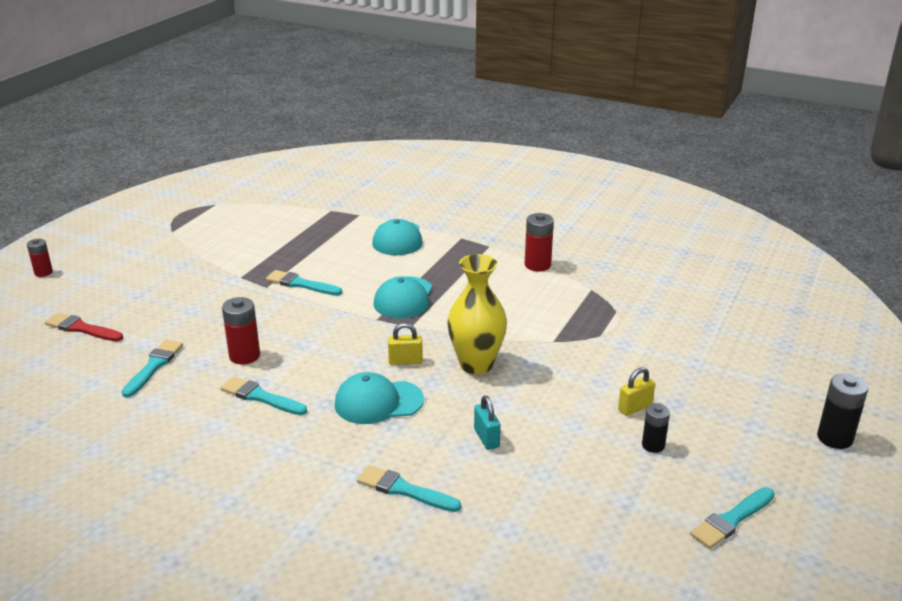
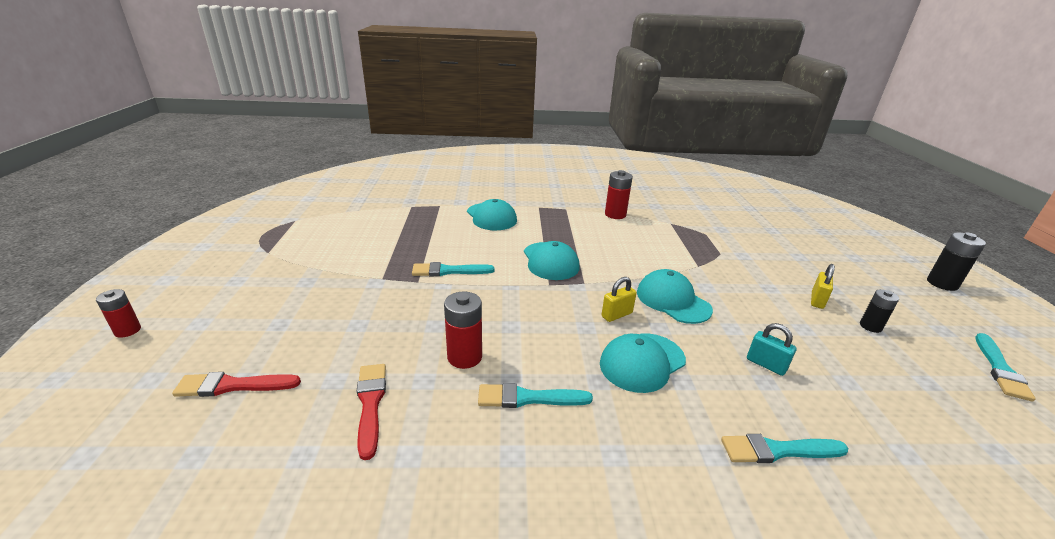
camera: 30 degrees left, 0 degrees up
(154, 366) = (370, 404): turquoise brush -> red brush
(476, 365) = (673, 300): yellow vase -> turquoise cap

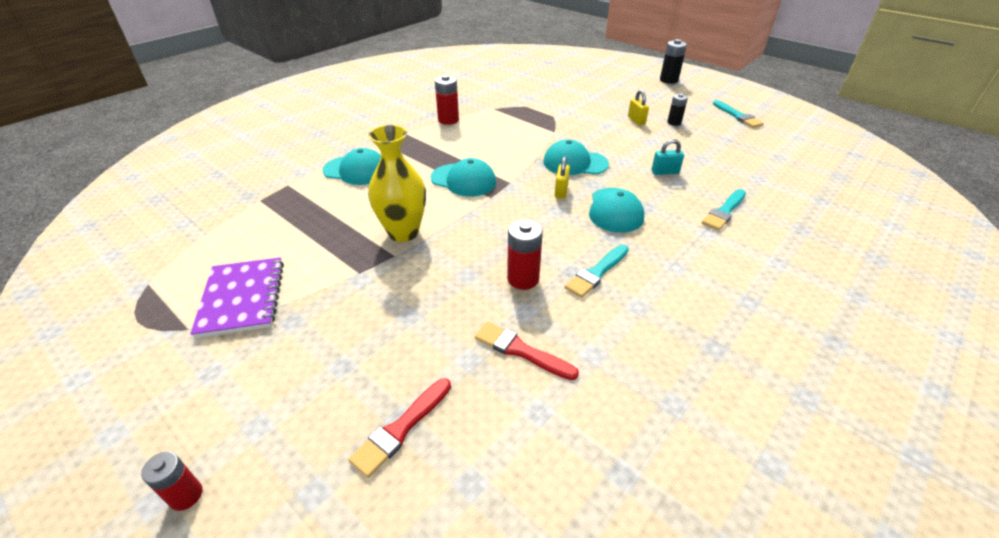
camera: 45 degrees left, 10 degrees up
(311, 253) = (242, 298): none -> purple notebook
(448, 271) = (403, 232): turquoise brush -> yellow vase

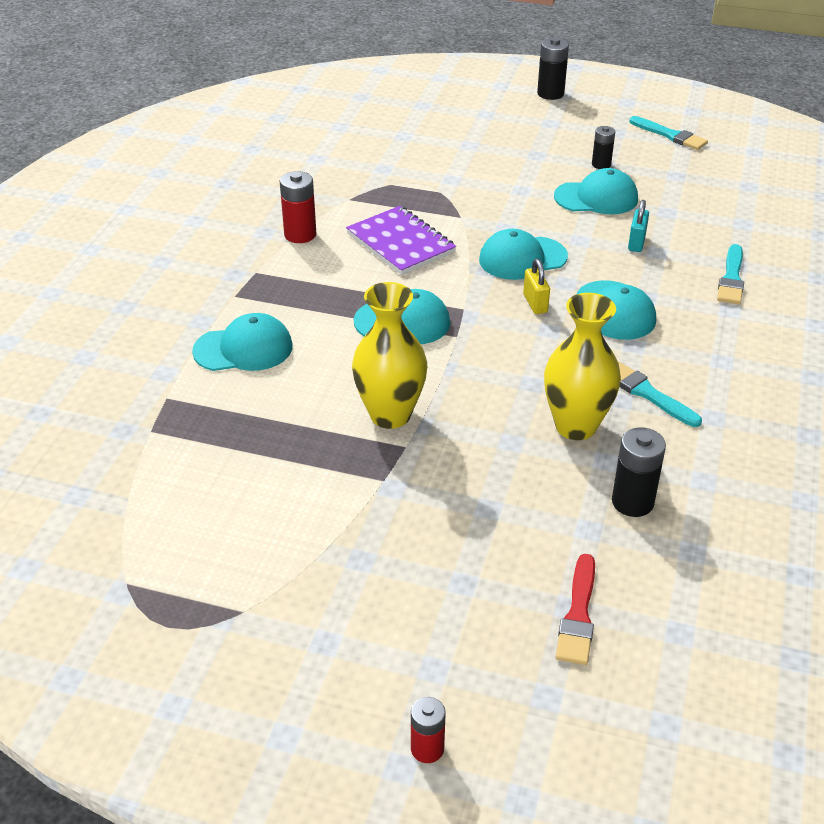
camera: 25 degrees left, 0 degrees up
(242, 298) = (271, 556): purple notebook -> purple notebook (400, 243)
(521, 351) = (632, 502): red brush -> black battery
(523, 279) = (576, 426): red battery -> yellow vase
(597, 273) = (647, 394): turquoise brush -> turquoise brush turned 120 degrees clockwise
(636, 120) = (552, 172): yellow padlock -> none
(655, 140) = (596, 198): none -> turquoise cap
(665, 172) = (636, 243): turquoise padlock -> turquoise padlock turned 45 degrees counterclockwise

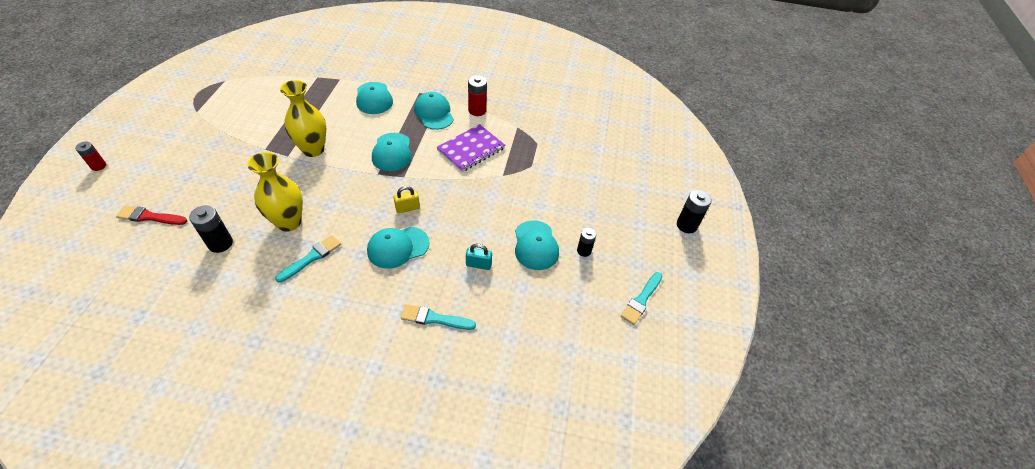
camera: 80 degrees right, 10 degrees up
(522, 258) = (457, 203): turquoise cap -> turquoise cap (434, 113)

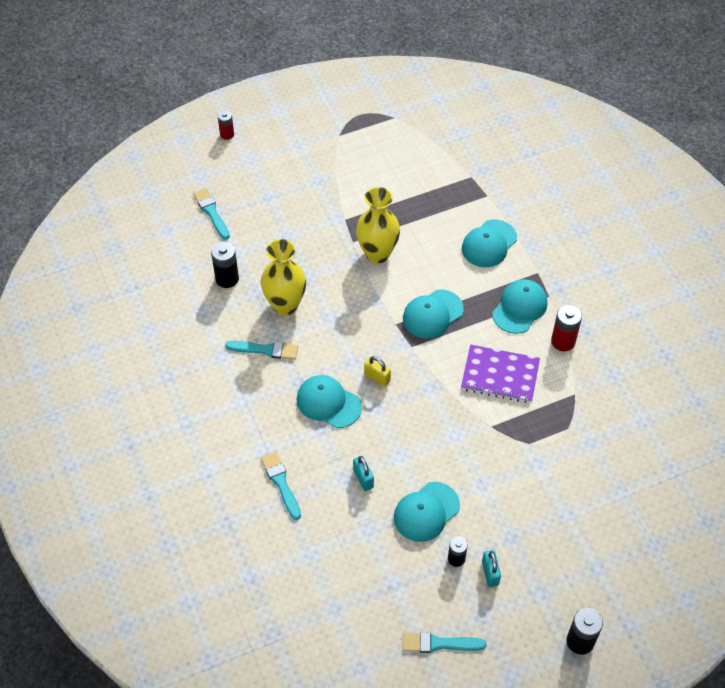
camera: 60 degrees right, 5 degrees up
(149, 217) = (211, 212): red brush -> turquoise brush
(608, 240) = (490, 573): none -> turquoise padlock

